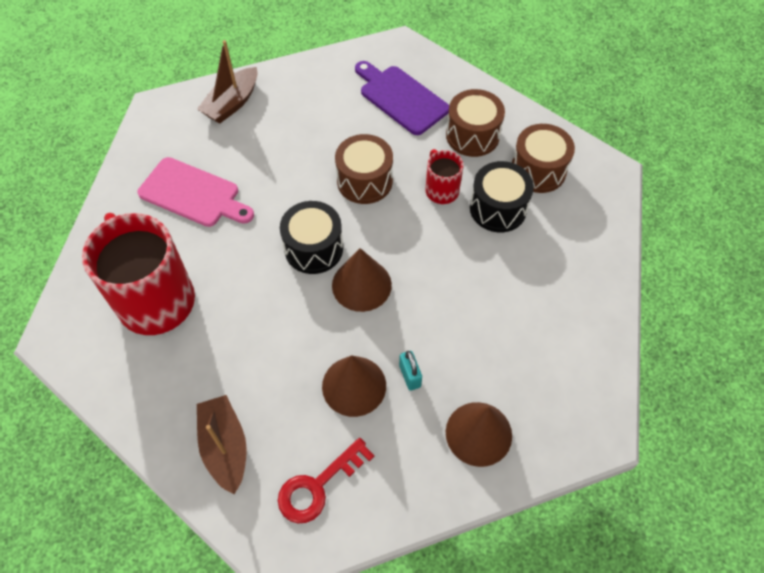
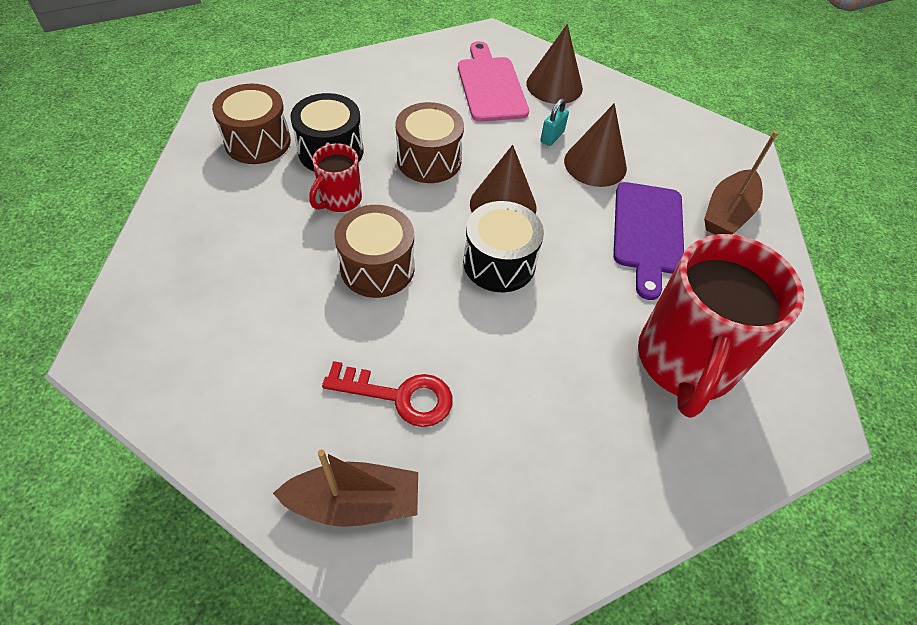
camera: 130 degrees left, 5 degrees down
(193, 194) = (538, 429): pink cutting board -> pink cutting board (491, 86)
(318, 486) = (684, 146): red key -> red key (400, 396)
(401, 98) = (215, 300): purple cutting board -> purple cutting board (647, 232)
(472, 135) = (240, 208): brown drum -> brown drum (429, 160)

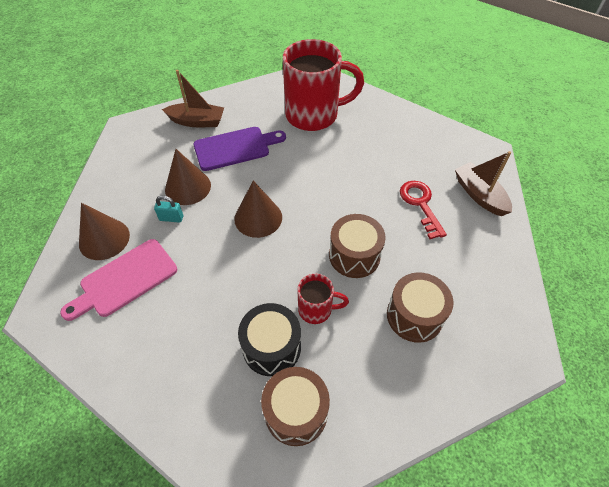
camera: 115 degrees left, 0 degrees up
(429, 160) = (240, 277): brown drum -> brown drum (414, 316)
(499, 263) = (306, 201): black drum -> none

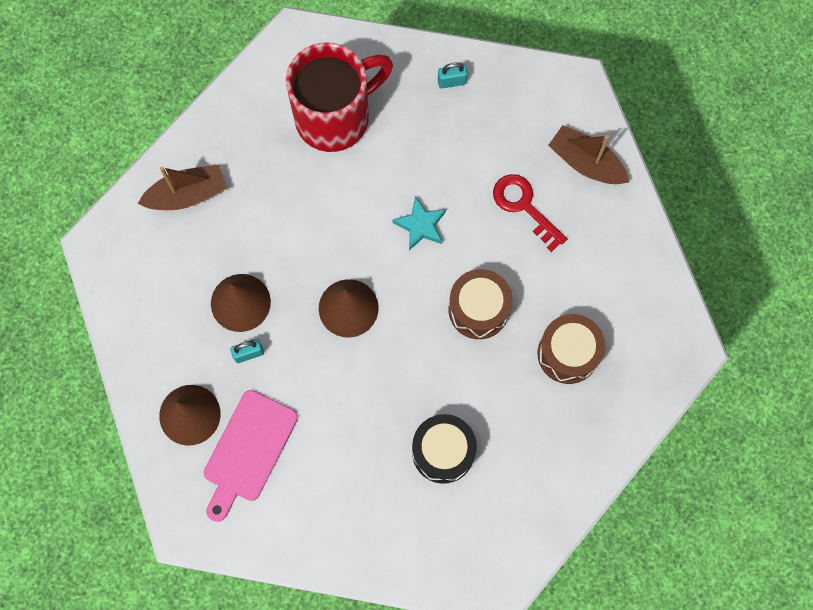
camera: 25 degrees left, 20 degrees up
(235, 148) = (263, 217): purple cutting board -> none
(296, 412) = (496, 502): brown drum -> none
(316, 309) = (467, 391): red mug -> none
(338, 189) = (420, 225): none -> turquoise star
(400, 122) = (451, 81): none -> turquoise padlock

